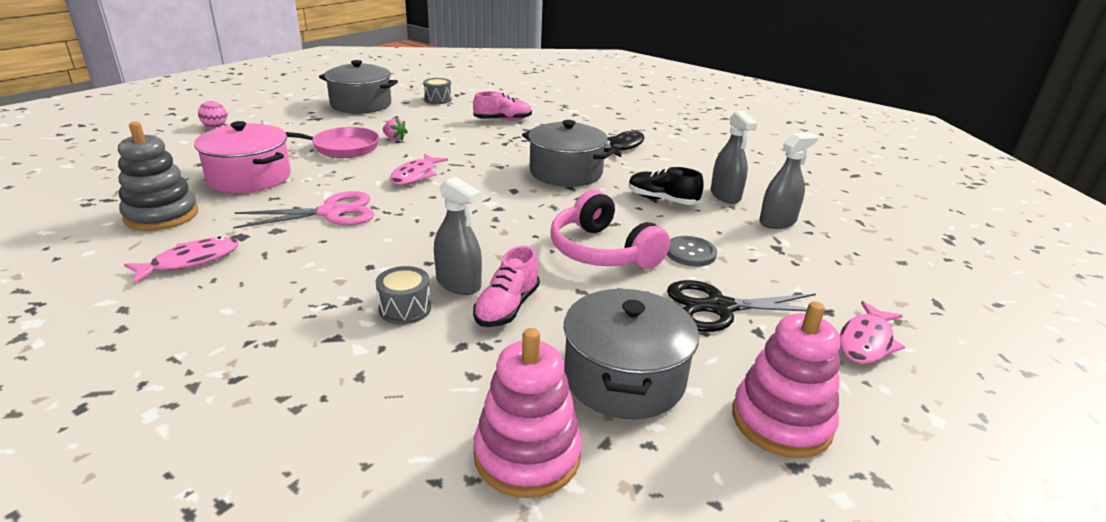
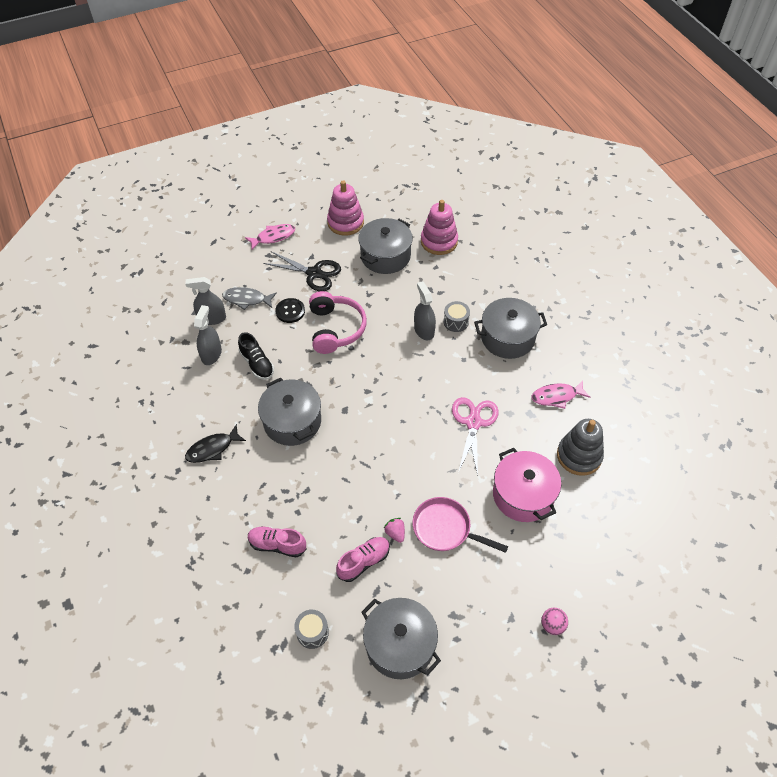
camera: 150 degrees left, 25 degrees up
(291, 311) = (507, 338): none -> grey pot
(331, 212) = (473, 423): pink scissors -> pink scissors turned 90 degrees clockwise
(416, 175) = (402, 456): pink fish -> none
(507, 307) = (409, 306): pink shoe -> pink shoe (364, 562)
(690, 253) = (290, 311): grey button -> black button
(767, 249) = (247, 299): none -> grey fish

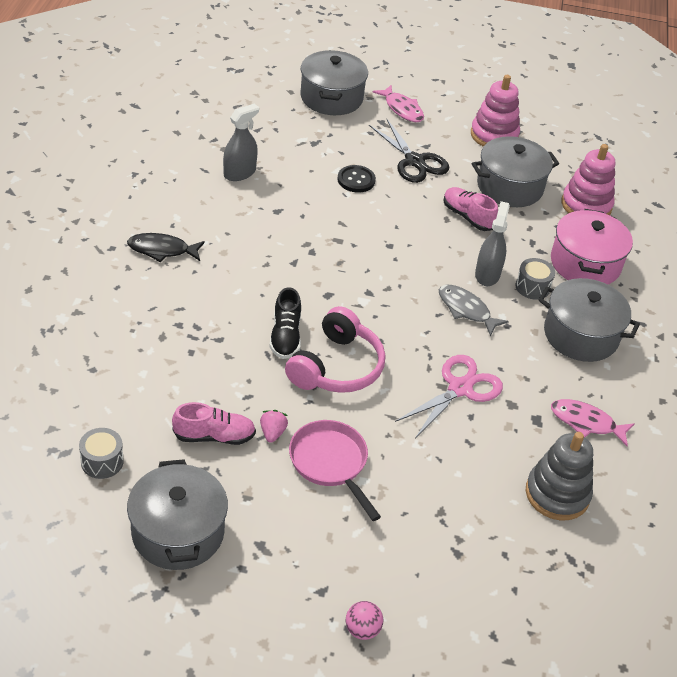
camera: 30 degrees right, 10 degrees down
(212, 318) = (270, 144): grey spray bottle -> none
(247, 299) = (321, 147): grey fish -> grey fish (466, 310)
(257, 364) = (277, 205): black shoe -> black shoe (285, 336)
(273, 237) = (402, 109): pink fish -> pink fish turned 45 degrees clockwise
(277, 545) = (143, 366): pink shoe -> pink shoe (467, 216)
(292, 421) = (263, 273): grey pot -> grey pot (331, 97)
(335, 329) = (389, 220): pink headphones -> pink headphones (336, 367)
(523, 495) = (451, 488): pink pot -> pink pot (585, 263)

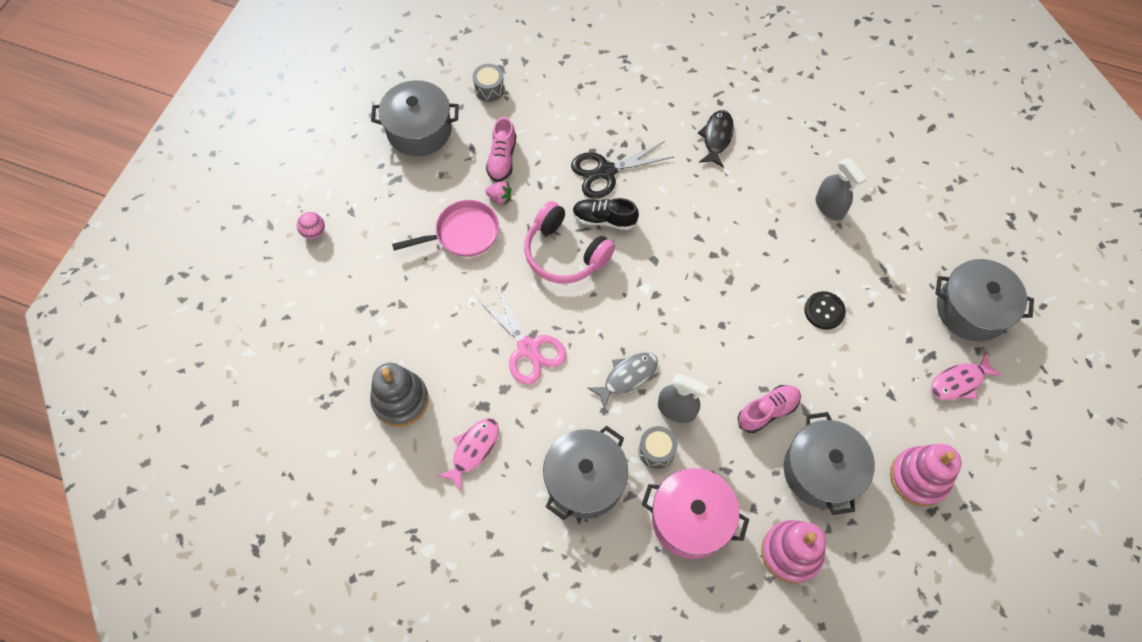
camera: 105 degrees right, 20 degrees up
(414, 161) = (860, 376): black scissors -> black scissors (606, 172)

